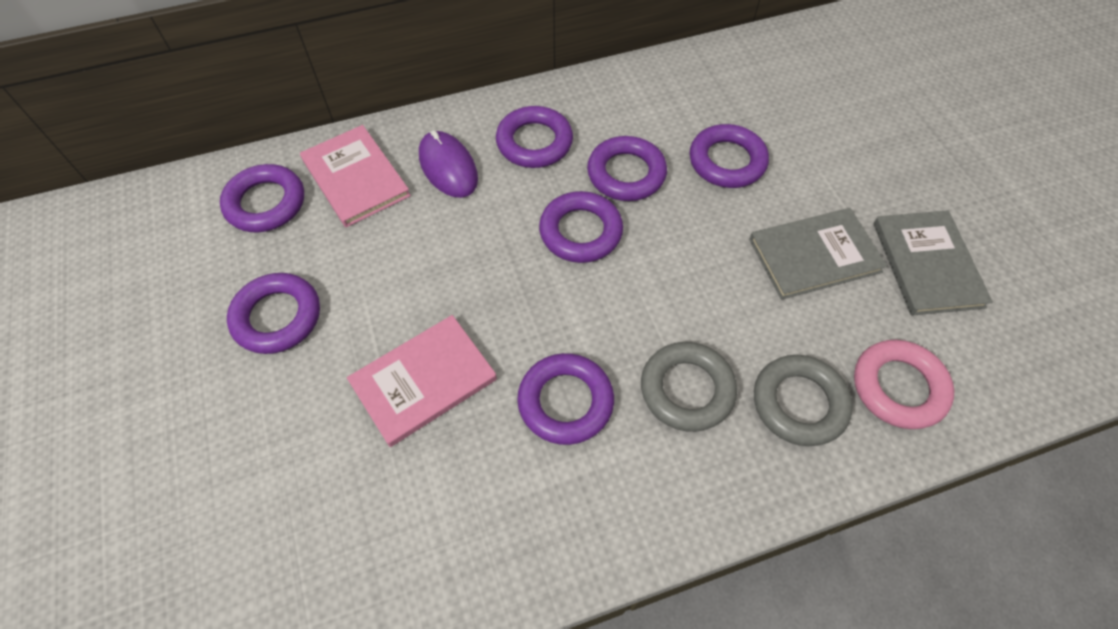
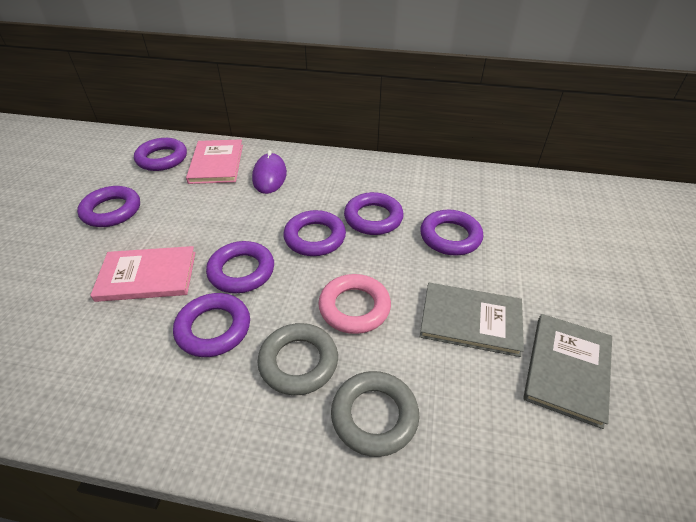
camera: 30 degrees right, 15 degrees down
(534, 142) = (331, 182): purple ring -> purple ring (241, 271)
(898, 387) = (470, 449): pink ring -> pink ring (354, 307)

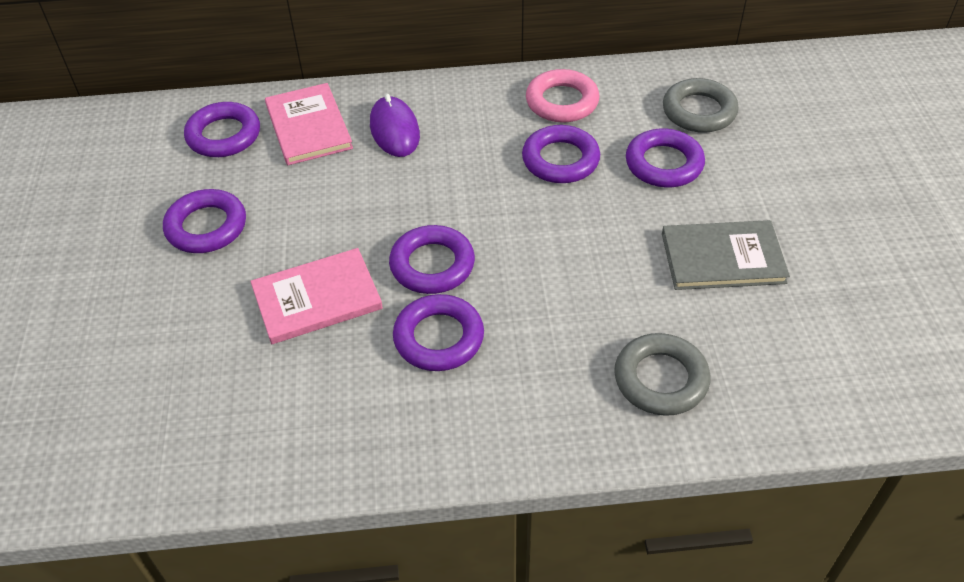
camera: 15 degrees left, 5 degrees up
(298, 362) = (555, 348): grey ring -> grey ring (699, 111)
(315, 237) = (500, 202): purple ring -> none
(354, 307) = (588, 275): pink ring -> pink ring (562, 102)
(567, 369) = (836, 284): grey book -> none

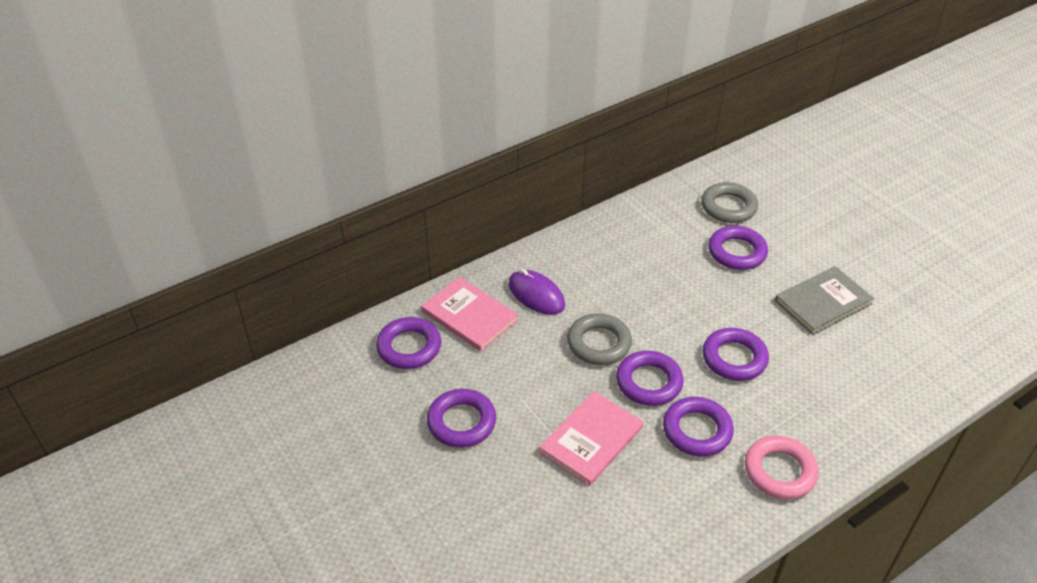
camera: 30 degrees left, 5 degrees down
(560, 160) = (669, 274): purple ring -> purple ring (734, 358)
(562, 102) = (635, 231): pink ring -> pink ring (779, 471)
(660, 379) = (851, 396): grey ring -> grey ring (599, 343)

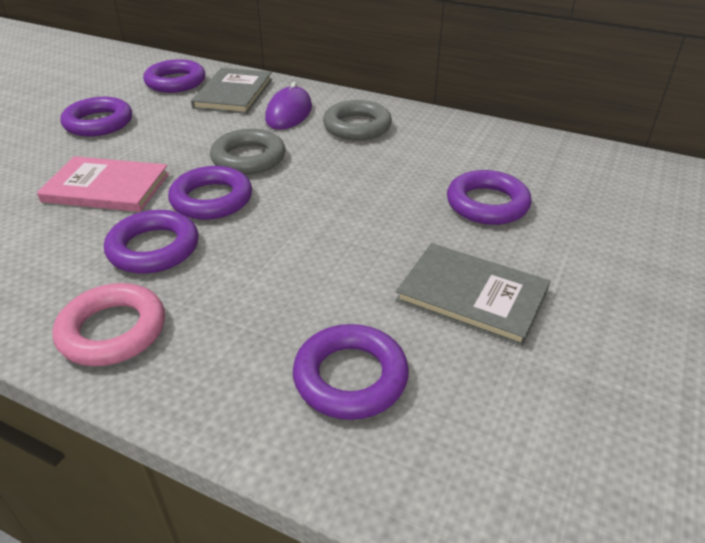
camera: 60 degrees right, 5 degrees down
(469, 316) = (233, 93): pink book -> grey book
(728, 207) = (561, 179): grey ring -> grey ring (357, 126)
(734, 358) = (295, 246): purple ring -> purple ring (350, 377)

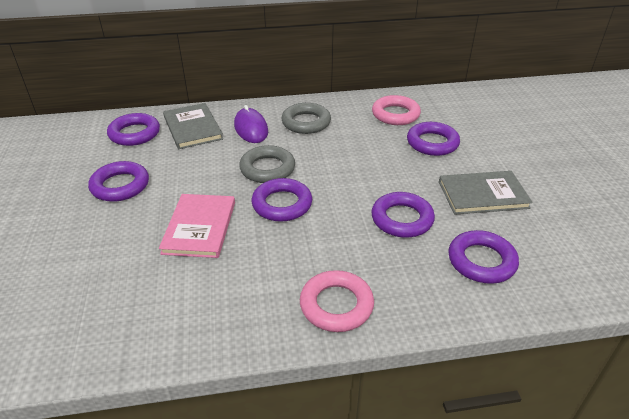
camera: 35 degrees left, 0 degrees up
(106, 188) = (200, 227): pink book -> pink book turned 60 degrees counterclockwise
(154, 248) = (290, 249): purple ring -> purple ring (402, 219)
(482, 154) = (395, 114): none -> pink ring

